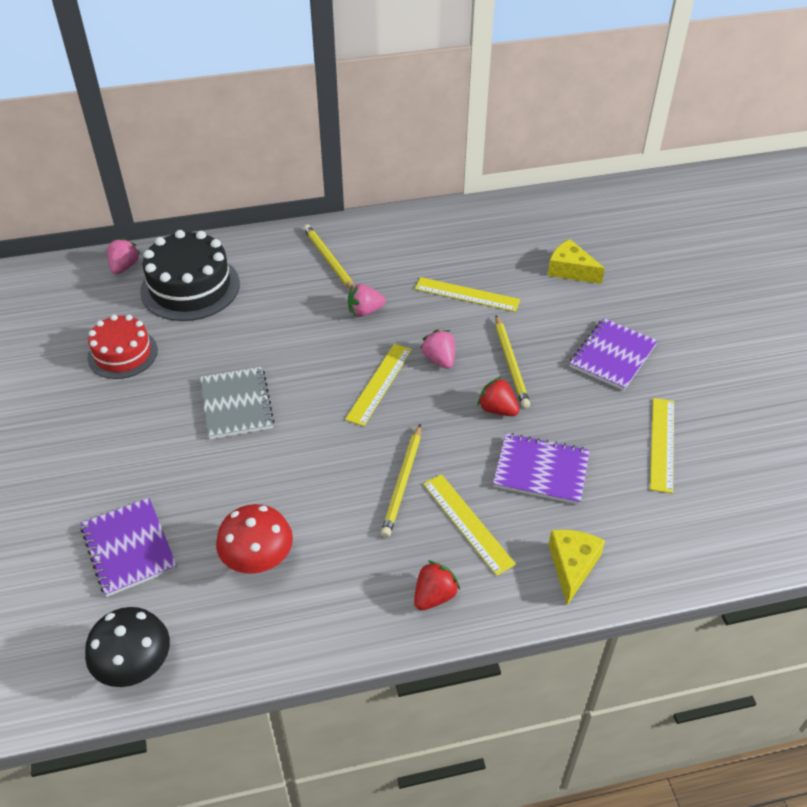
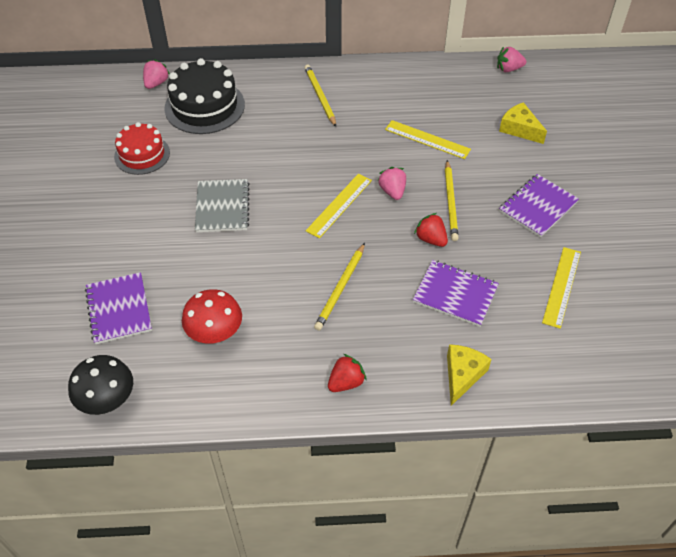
camera: 10 degrees right, 5 degrees up
(365, 311) = (340, 143): pink strawberry -> pink strawberry (508, 69)
(467, 523) = (385, 328): yellow ruler -> none

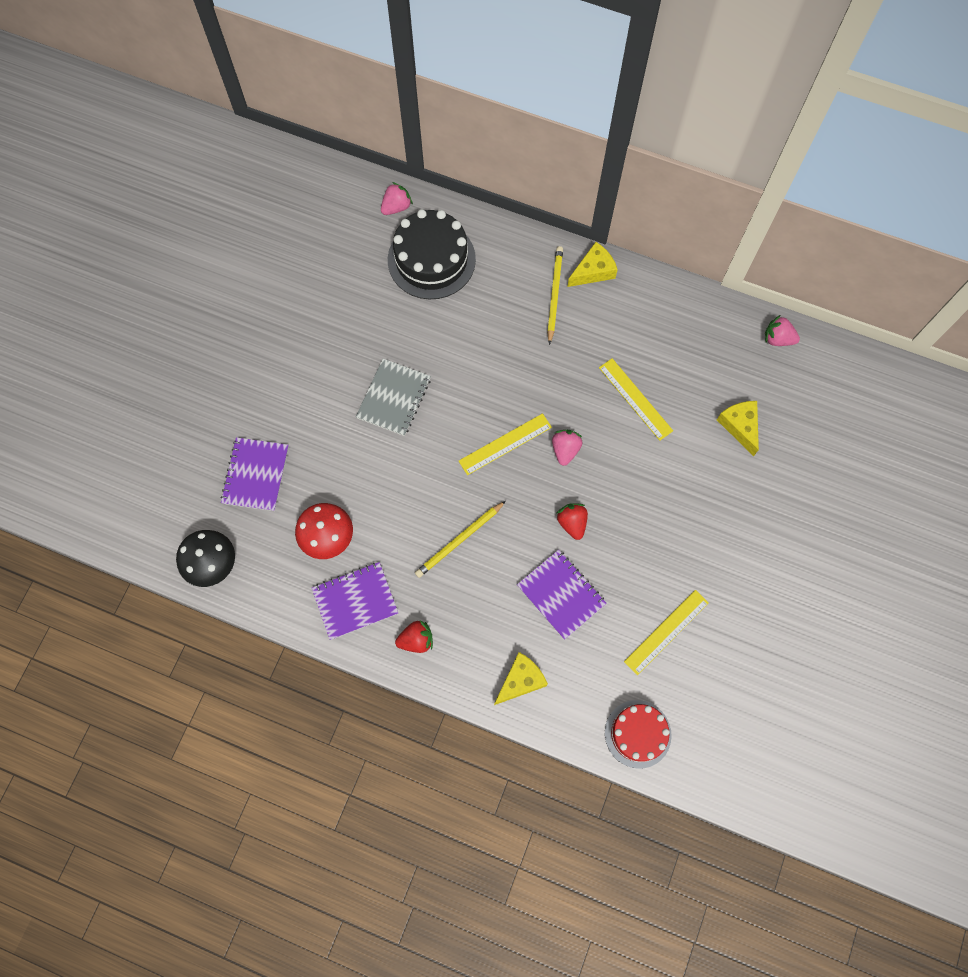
camera: 25 degrees right, 20 degrees up
(142, 154) = (345, 299): red cake -> red cake (637, 734)
(342, 73) = (593, 271): none -> yellow cheese
(451, 202) = (615, 488): yellow pencil -> none
(538, 207) = (699, 531): purple notebook -> purple notebook (355, 601)

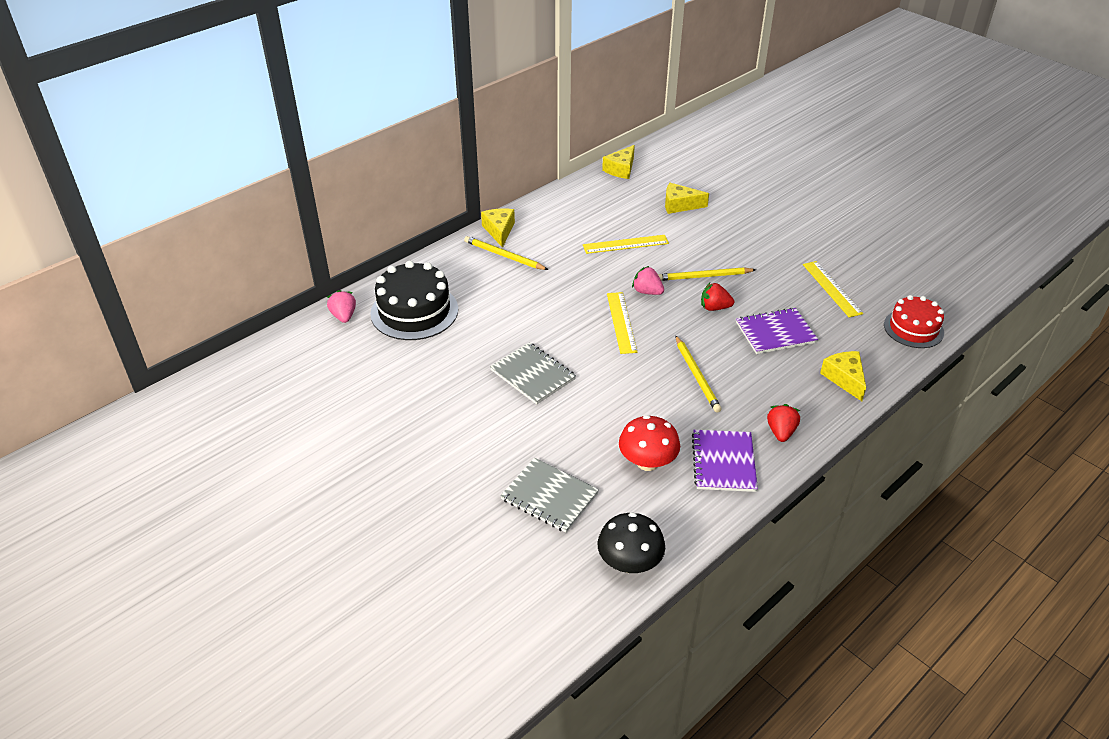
camera: 65 degrees left, 30 degrees down
(255, 475) = (549, 496): purple notebook -> grey notebook
(619, 495) = (704, 276): none -> yellow pencil
(777, 339) = (621, 169): pink strawberry -> yellow cheese

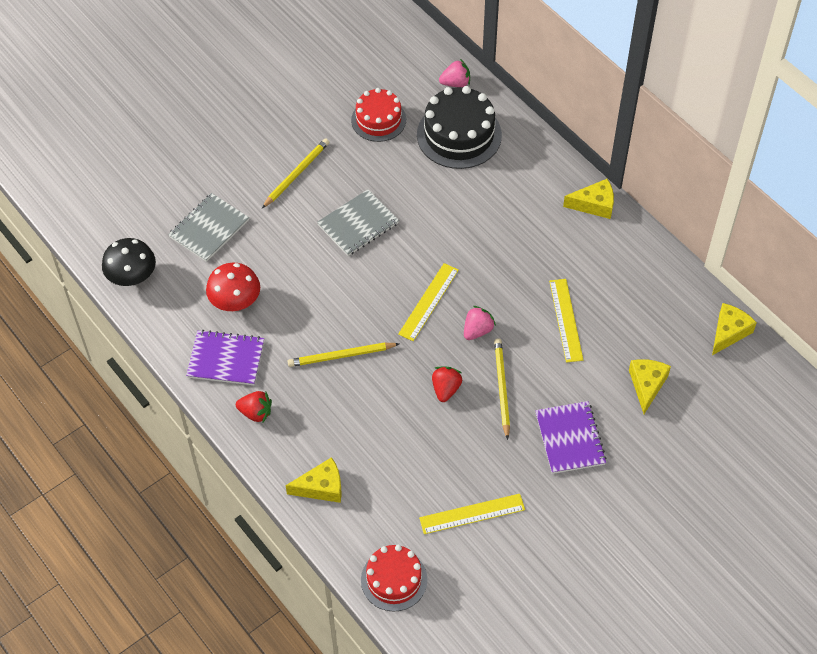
camera: 95 degrees right, 15 degrees up
(390, 368) = (378, 120): none -> red cake
(504, 256) = (547, 207): yellow pencil -> yellow pencil (296, 174)
(621, 169) = (729, 332): yellow cheese -> yellow cheese turned 90 degrees clockwise
(621, 322) = (428, 302): yellow ruler -> yellow ruler turned 60 degrees counterclockwise
(775, 332) = (399, 439): purple notebook -> purple notebook (570, 438)

